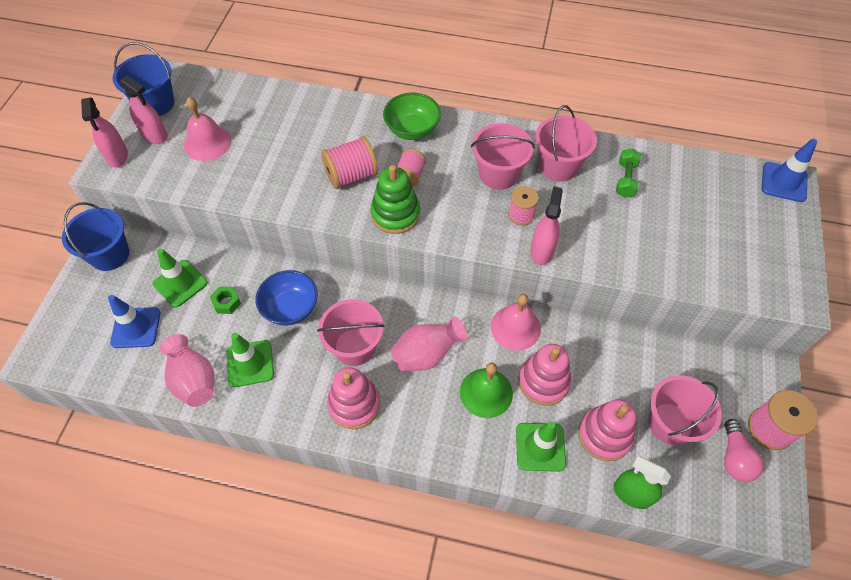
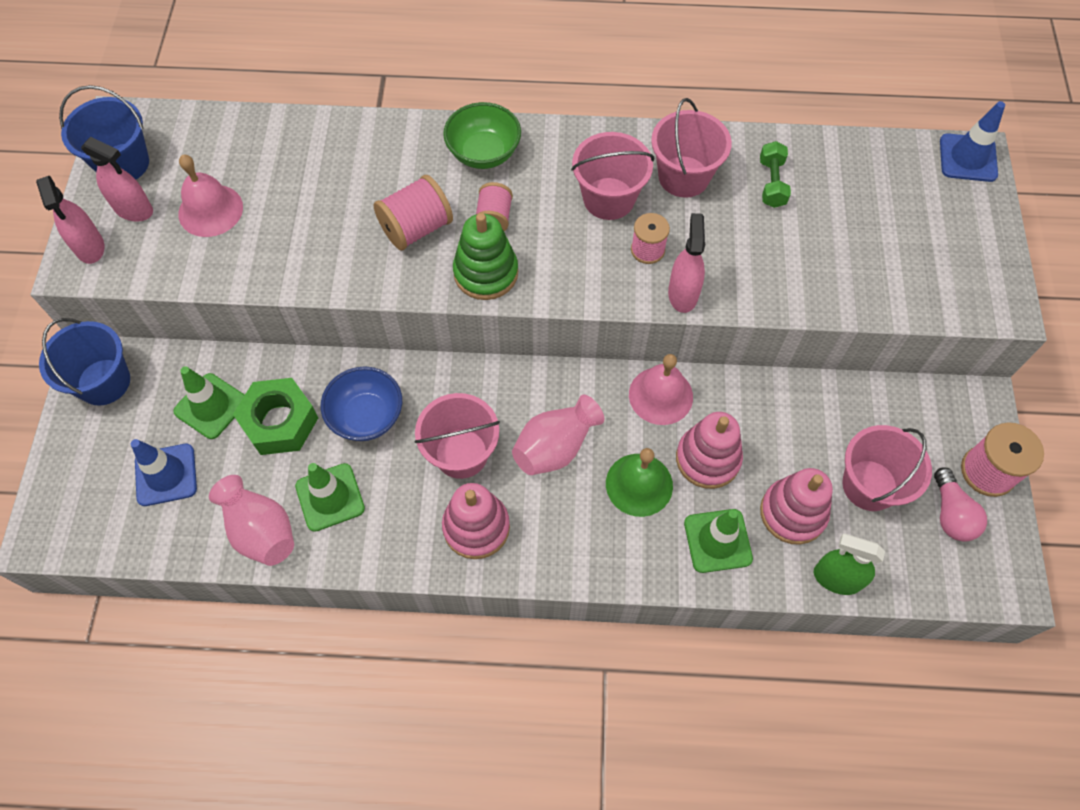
camera: 10 degrees left, 5 degrees up
(226, 302) = (280, 422): green nut -> green nut, size x2.01

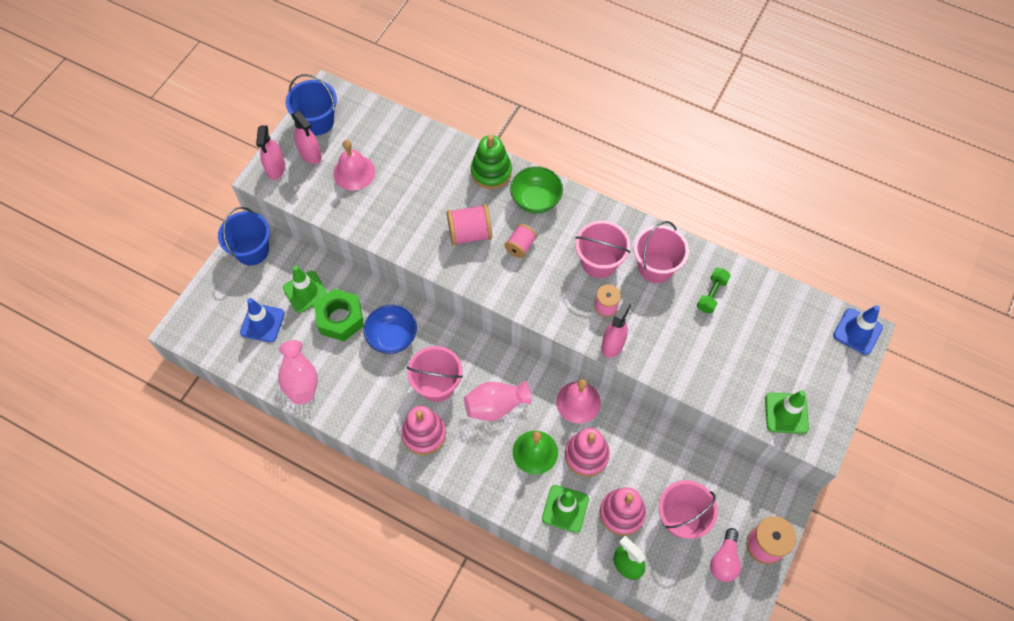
camera: 25 degrees right, 0 degrees up
(330, 497) = (348, 377): green traffic cone -> green traffic cone (786, 413)
(486, 273) = (497, 280): green stacking toy -> green stacking toy (491, 172)

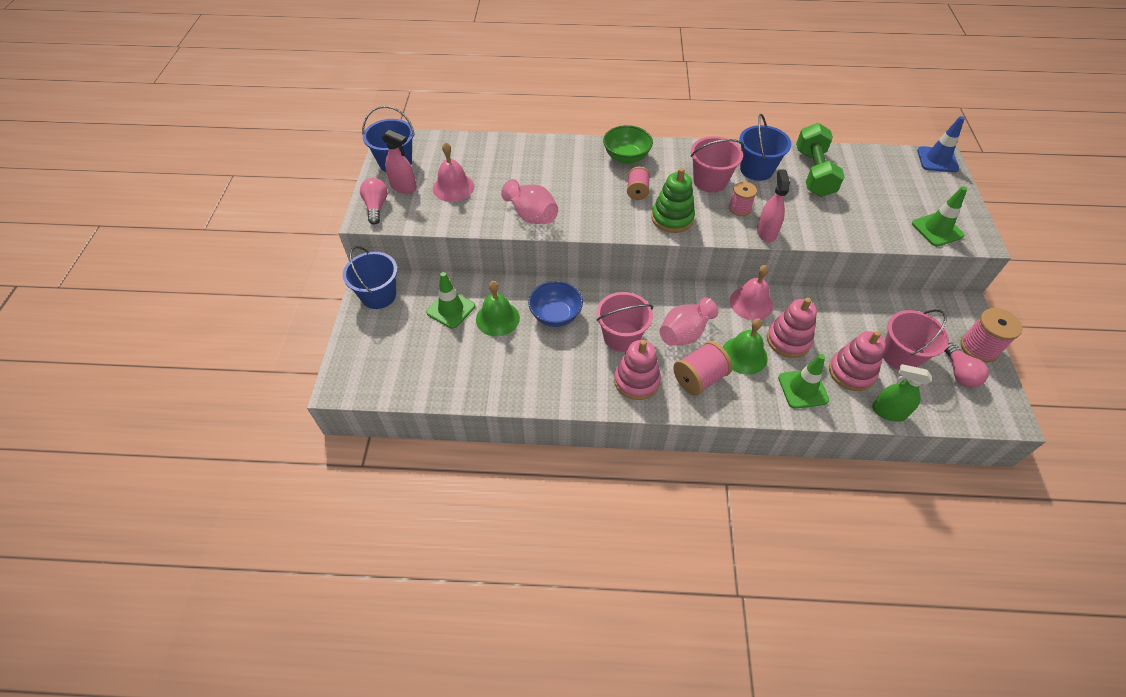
camera: 25 degrees left, 10 degrees down
(262, 323) = (423, 349): blue traffic cone -> none
(276, 168) = (376, 207): pink spray bottle -> pink light bulb
(300, 380) = (489, 383): pink vase -> pink vase (531, 215)
(340, 318) = (497, 318): green nut -> green bell
(470, 233) = (587, 197): pink spool -> pink spool (699, 378)
(491, 172) = (575, 150): green stacking toy -> green stacking toy (672, 218)
(655, 267) = (756, 169): pink bucket -> blue bucket
(711, 295) = (814, 173): green dumbbell -> green dumbbell, size x1.87

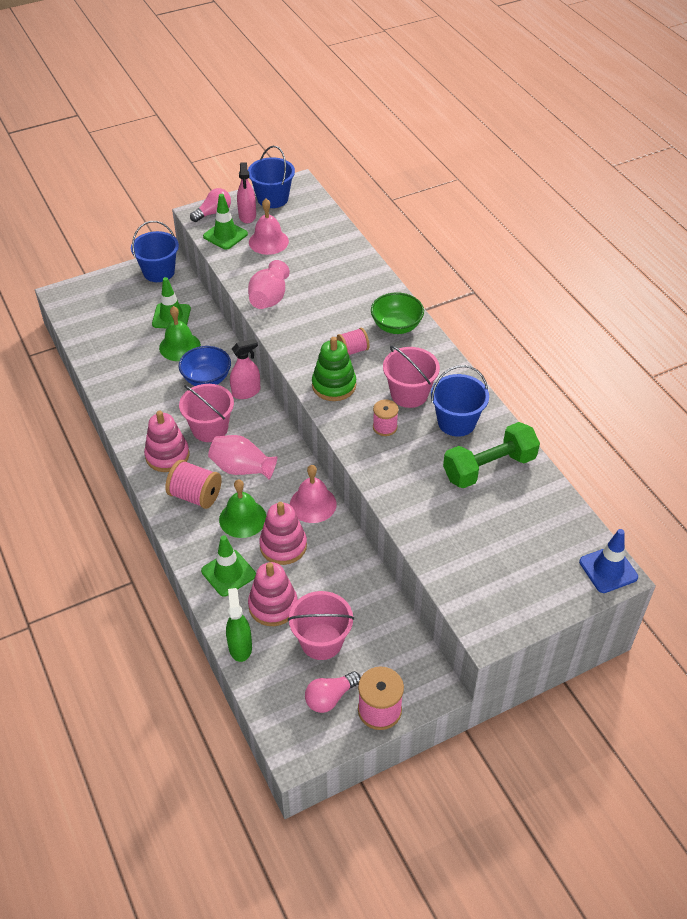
camera: 60 degrees right, 5 degrees down
(766, 232) = (364, 456): pink spray bottle -> pink spray bottle (246, 392)
(937, 229) = (476, 592): green traffic cone -> green traffic cone (225, 235)

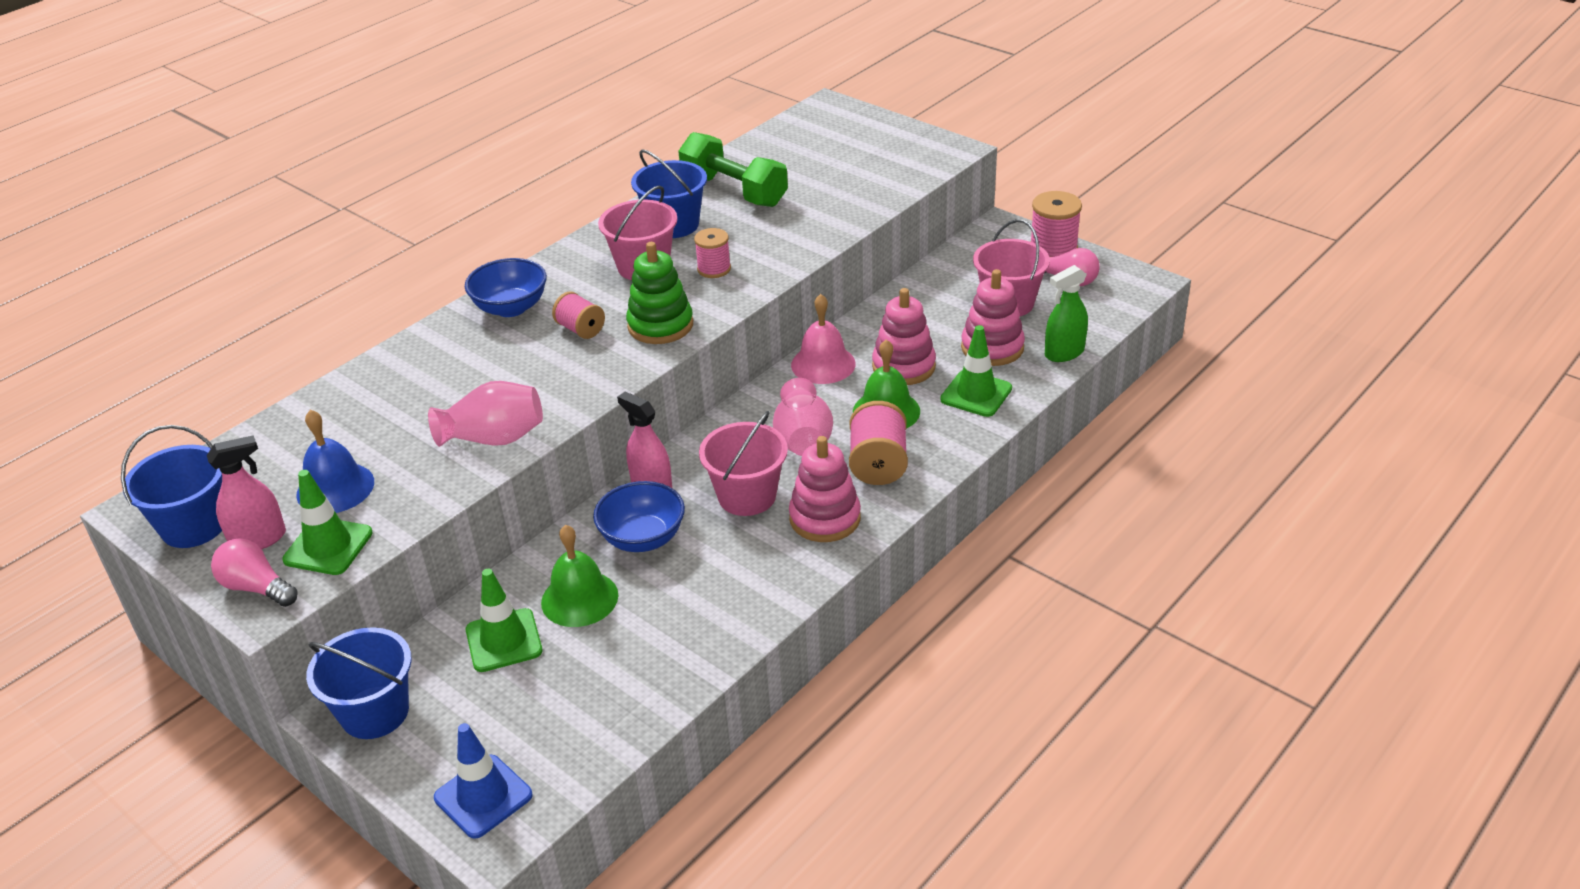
camera: 110 degrees left, 10 degrees down
(268, 241) = (335, 488): pink bell -> blue bell
(396, 326) = (511, 308): green bowl -> blue bowl
(608, 569) = (825, 109): blue traffic cone -> blue traffic cone (483, 796)

